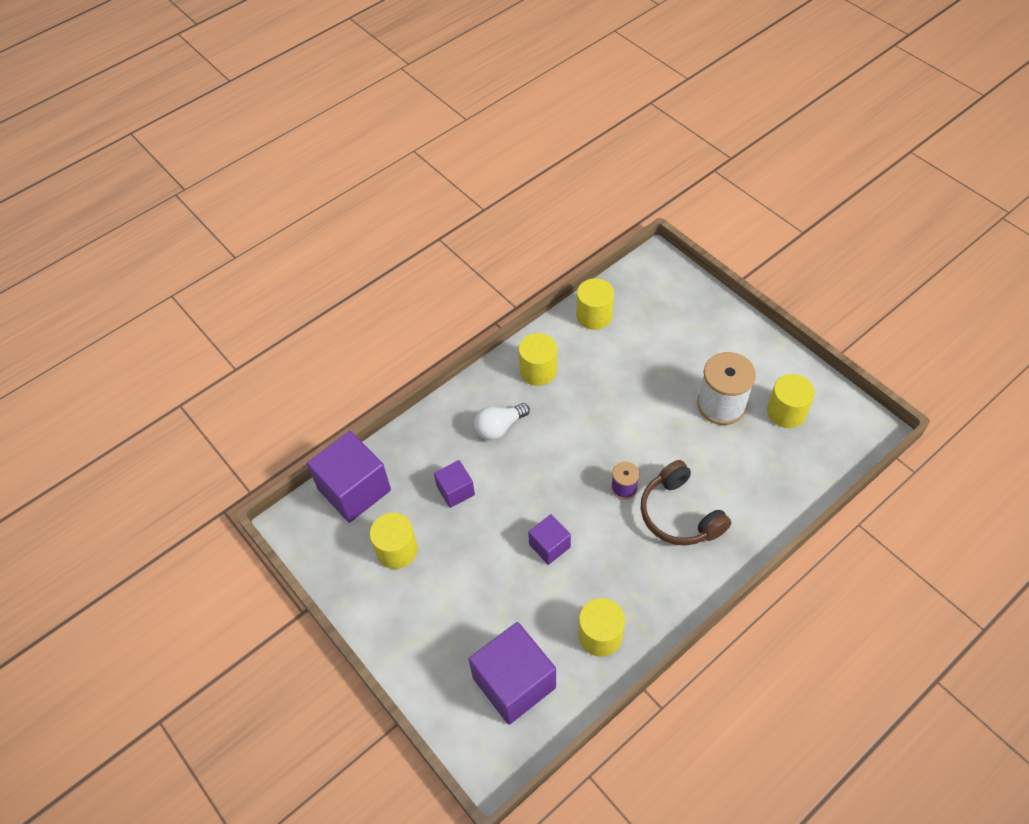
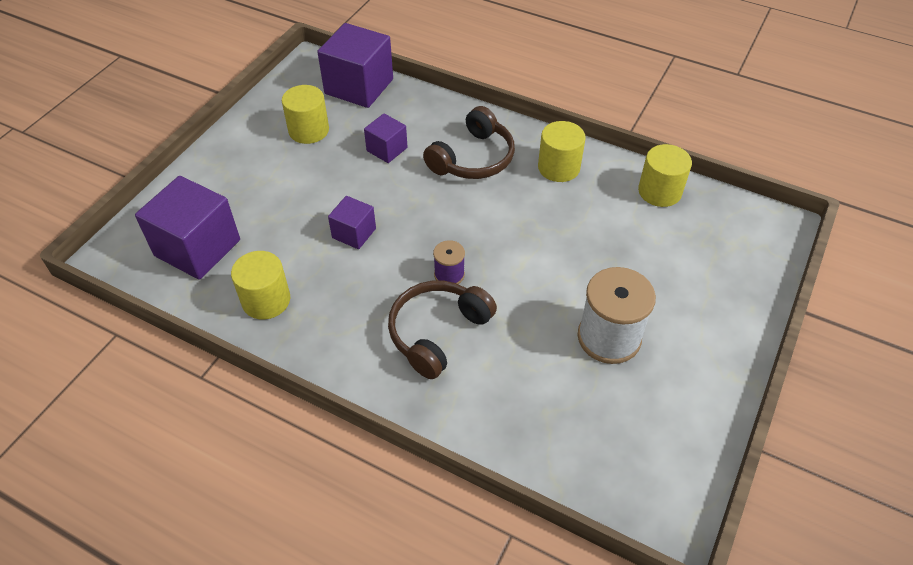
camera: 65 degrees right, 5 degrees down
(499, 427) = (473, 158): white light bulb -> brown headphones
(786, 412) = (638, 409): yellow cylinder -> none

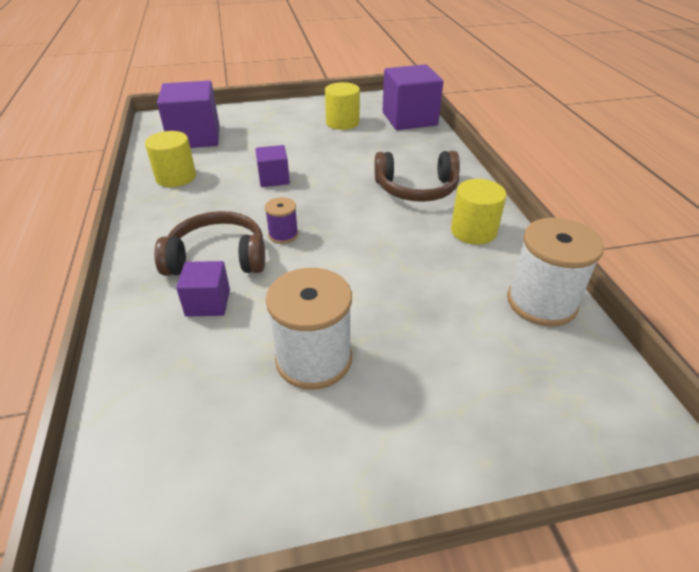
camera: 50 degrees right, 10 degrees down
(387, 149) = (369, 153): purple cube -> purple cube (208, 303)
(659, 191) = (541, 302): yellow cylinder -> white spool

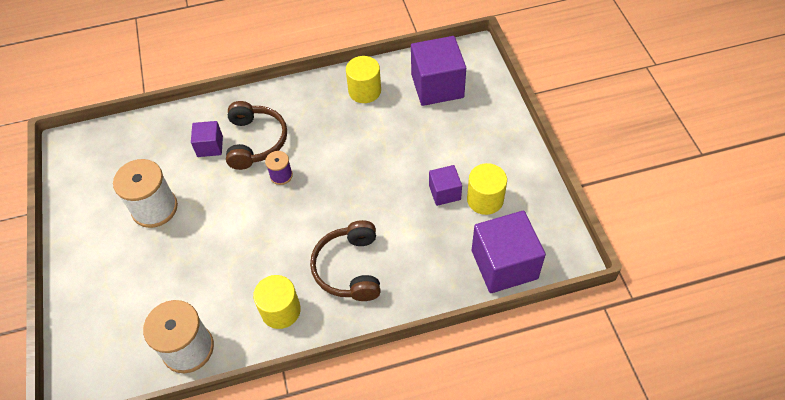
camera: 90 degrees right, 15 degrees up
(274, 178) = (364, 157): purple cube -> purple cube (444, 192)

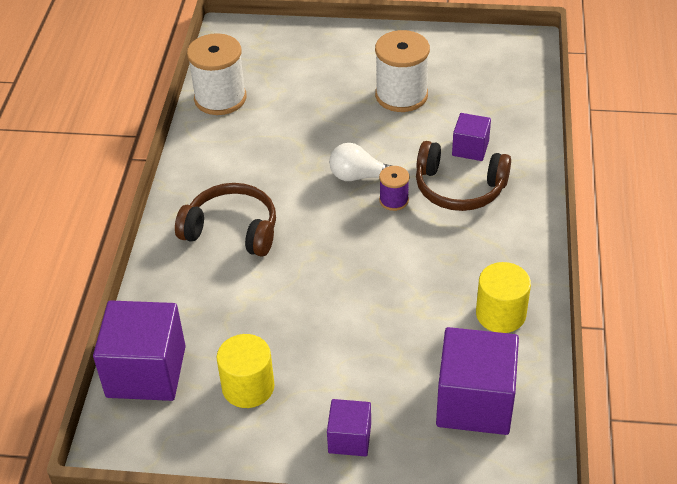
camera: 110 degrees right, 10 degrees down
(262, 205) = (359, 176): none -> white light bulb
(280, 310) = (217, 166): yellow cylinder -> none
(444, 192) = (283, 348): purple cube -> purple cube (349, 438)

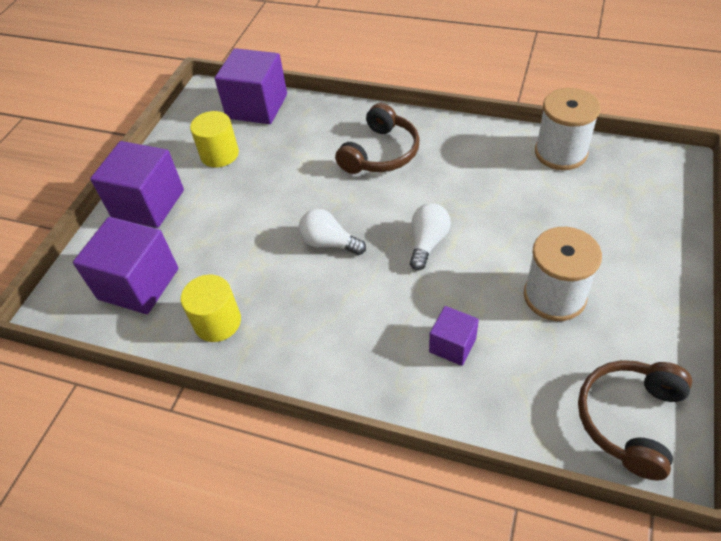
camera: 105 degrees right, 5 degrees up
(349, 438) = (148, 204): purple cube -> purple cube, size x1.87
(376, 248) = (329, 243): none -> white light bulb
(394, 200) = (387, 265): purple spool -> none
(459, 188) = (391, 322): brown headphones -> brown headphones (629, 419)

